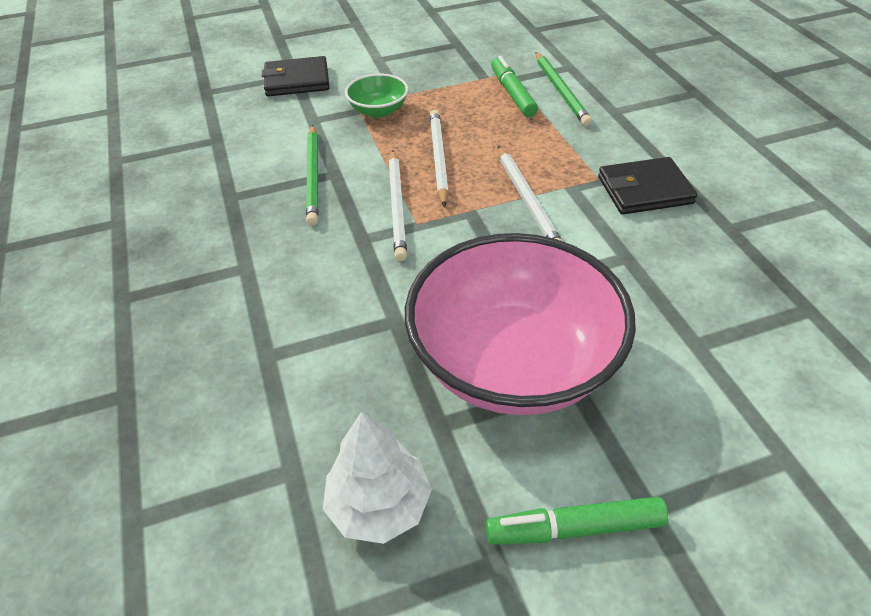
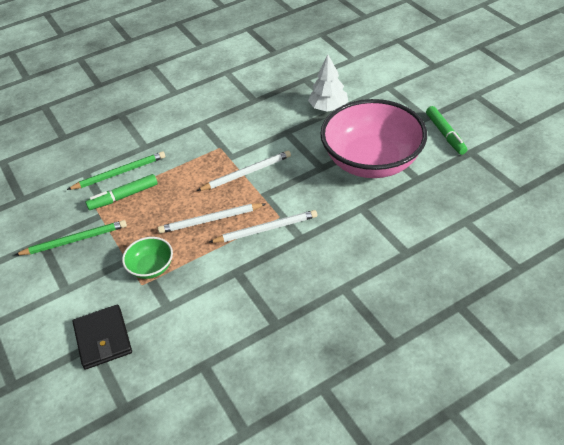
camera: 100 degrees left, 0 degrees up
(313, 176) = (242, 282): green pencil -> green pencil (75, 240)
(379, 505) = (466, 188): white tree -> white tree (328, 108)
(644, 190) = (228, 129): black wallet -> none

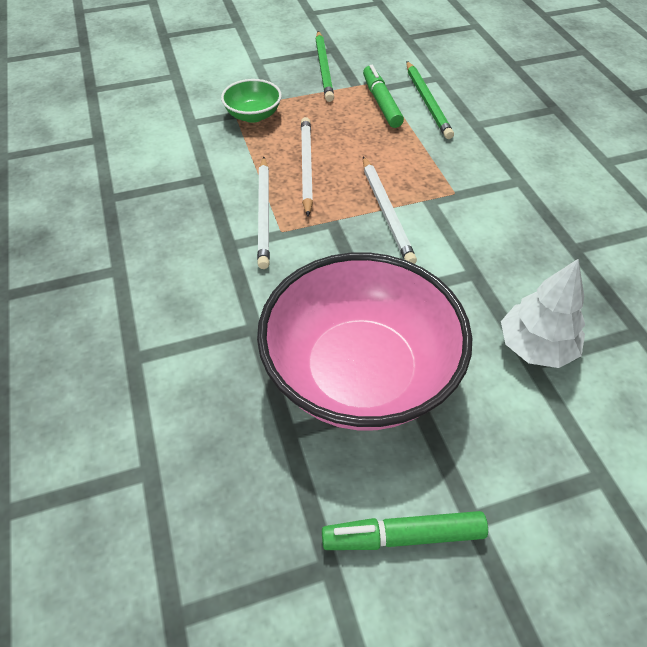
camera: 100 degrees right, 5 degrees up
(103, 339) = (178, 81): black wallet -> none

